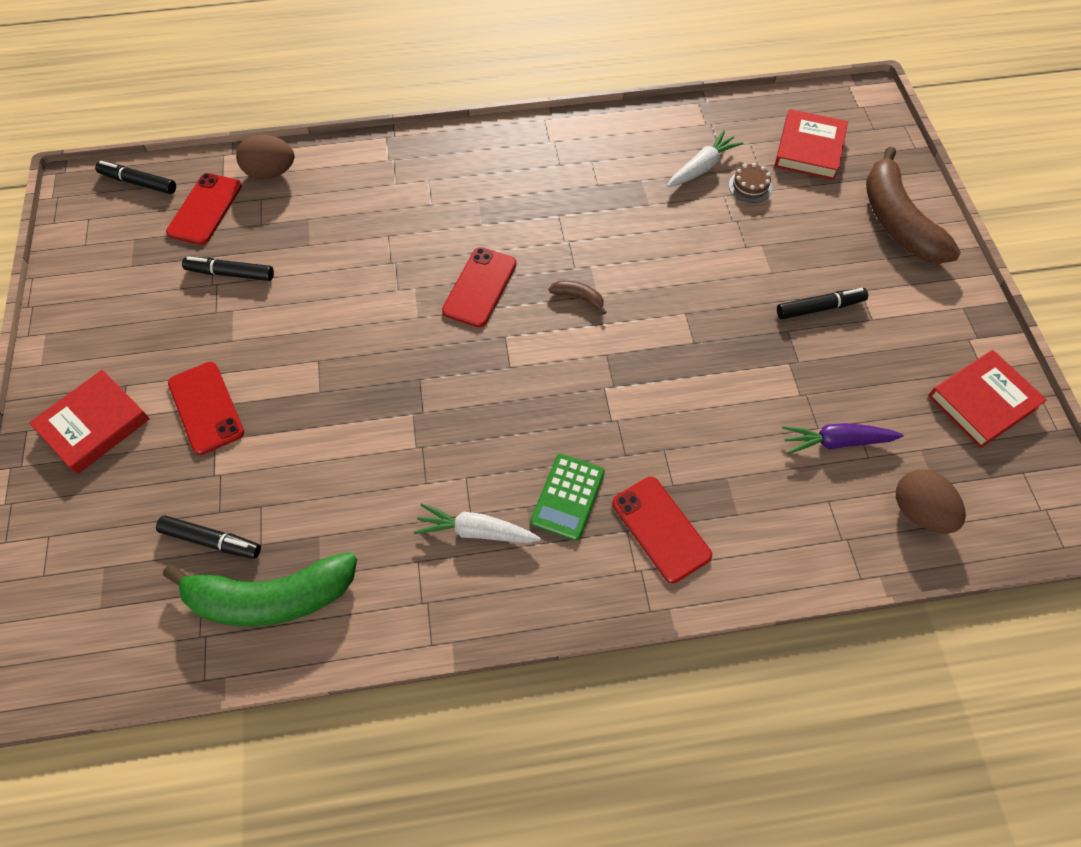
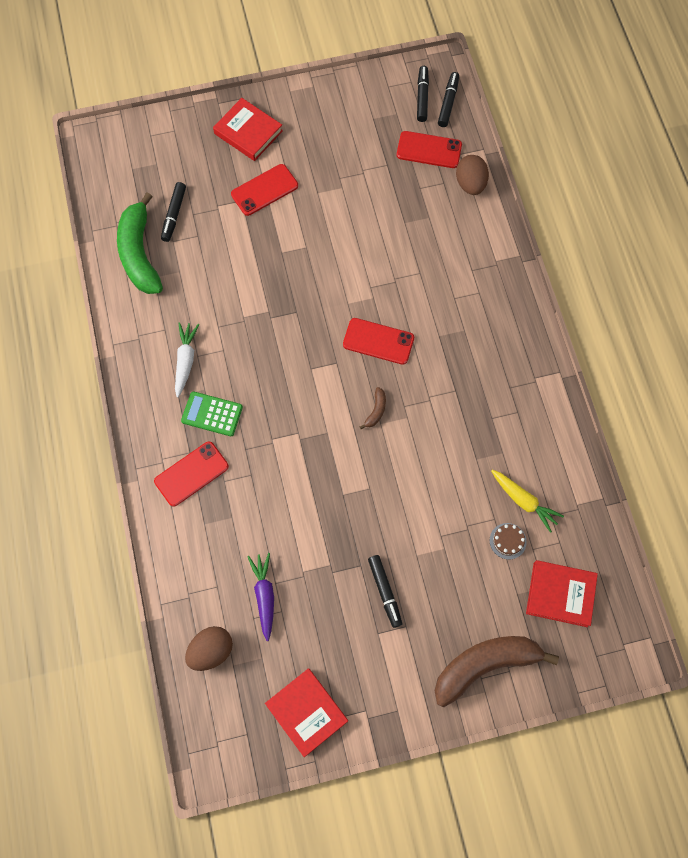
camera: 85 degrees right, 10 degrees up
(230, 273) = (373, 179): black marker -> black marker (422, 97)
(702, 167) = (524, 501): white carrot -> yellow carrot

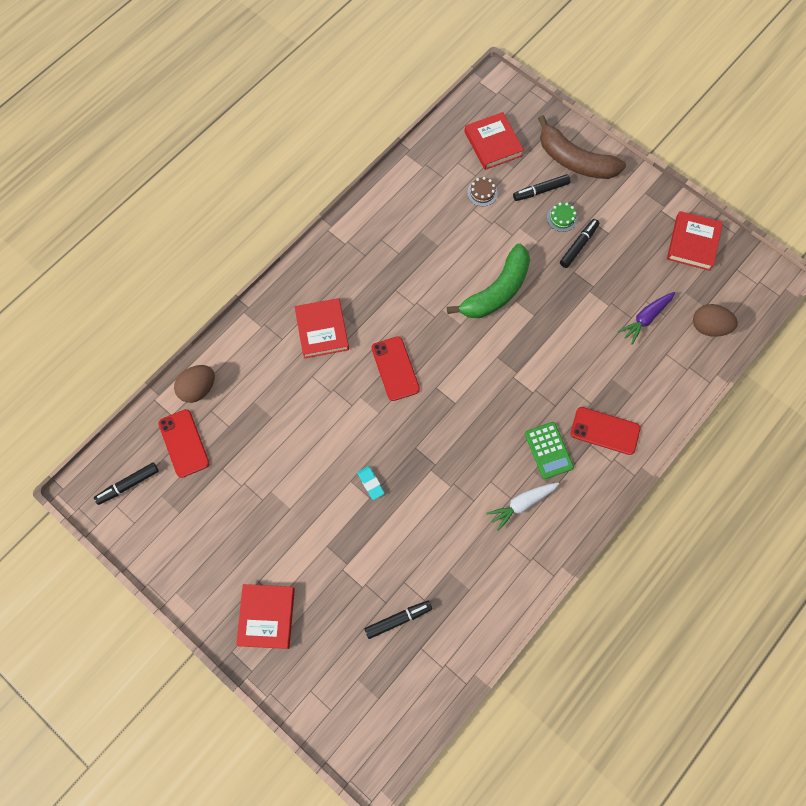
camera: 125 degrees left, 0 degrees up
(139, 253) = (457, 620): green banana -> green banana (496, 291)
(264, 190) = (318, 556): red phone -> none
(292, 260) = (371, 483): none -> turquoise eraser
(376, 411) = (453, 334): brown banana -> none
(426, 599) = (562, 218): none -> green cake
(448, 103) = (121, 458): black marker -> black marker (541, 191)
(458, 306) = (322, 330): none -> red book
(524, 501) = (446, 198): yellow carrot -> none

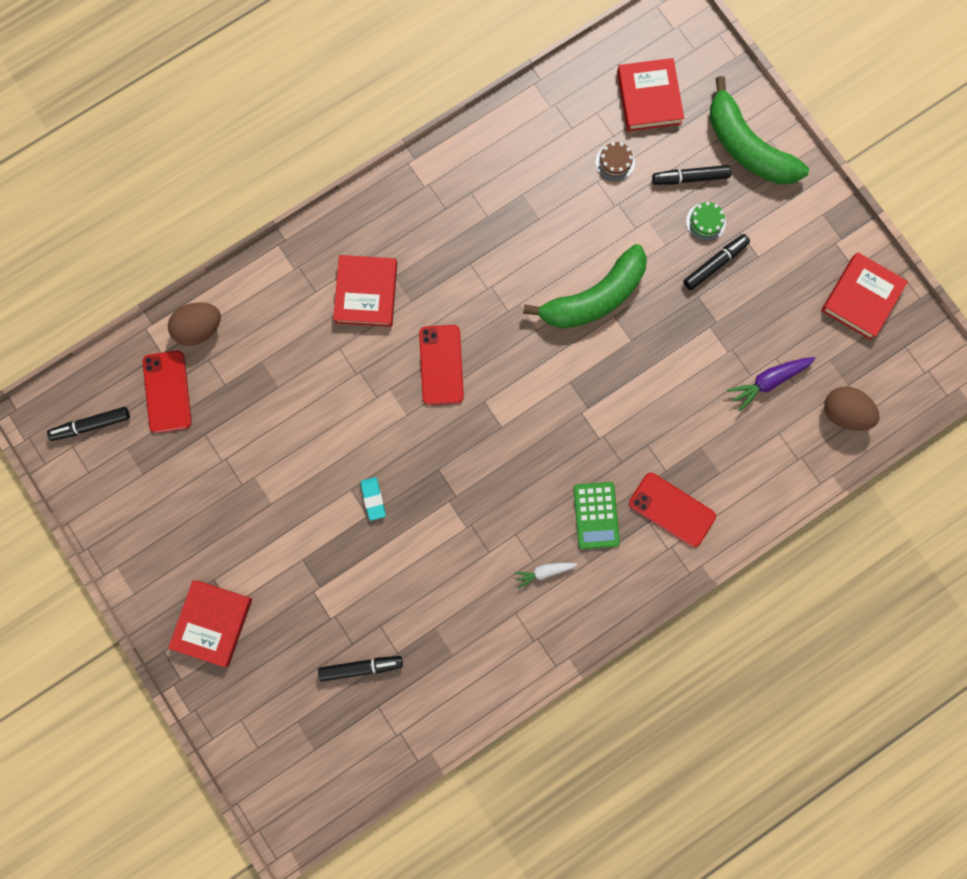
camera: 15 degrees right, 10 degrees up
(521, 504) = (544, 572): white carrot -> white carrot, size x0.65
(574, 160) = (746, 147): brown banana -> green banana

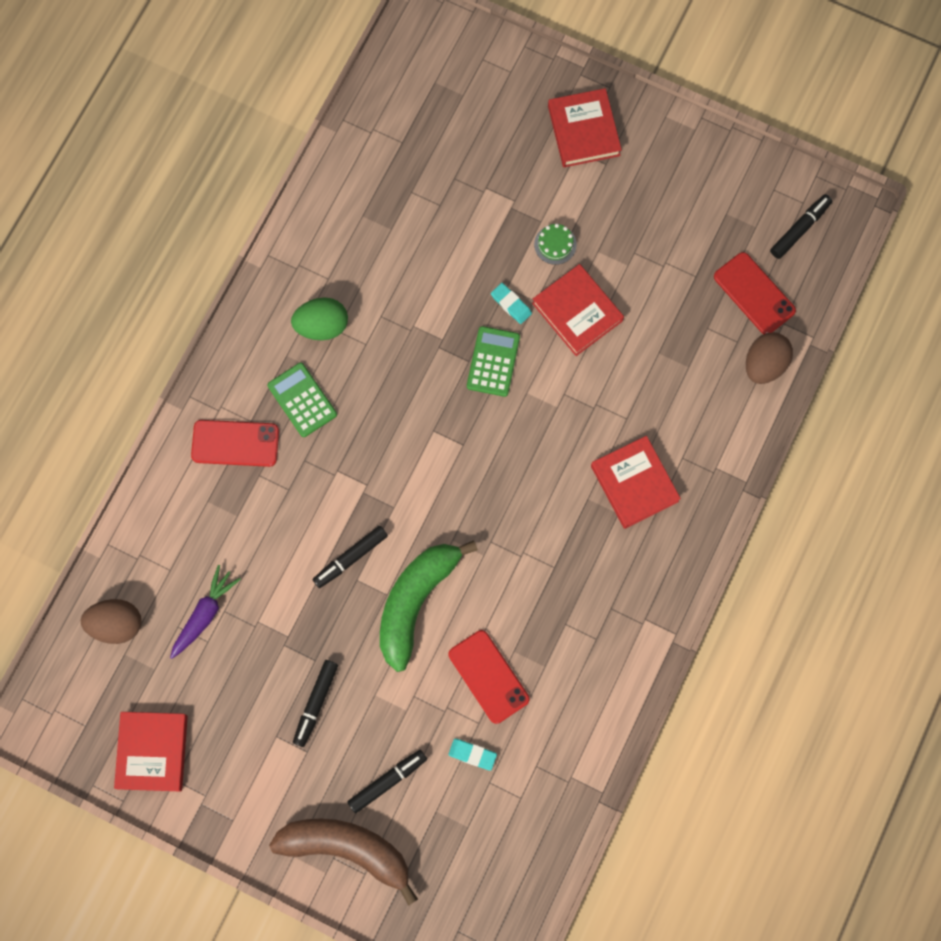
camera: 150 degrees right, 5 degrees down
(361, 667) = (435, 164): black marker -> black marker (350, 558)
(418, 457) = (493, 361): none -> green calculator
(441, 365) = (522, 456): red phone -> red phone (488, 676)
(544, 572) = (322, 326): white carrot -> green egg
(615, 162) = (472, 754): brown cake -> turquoise eraser
(649, 98) = (476, 846): red book -> red book (577, 312)
(705, 222) = (348, 743): green cake -> green cake (555, 244)
(746, 147) = (347, 849): green banana -> brown banana

